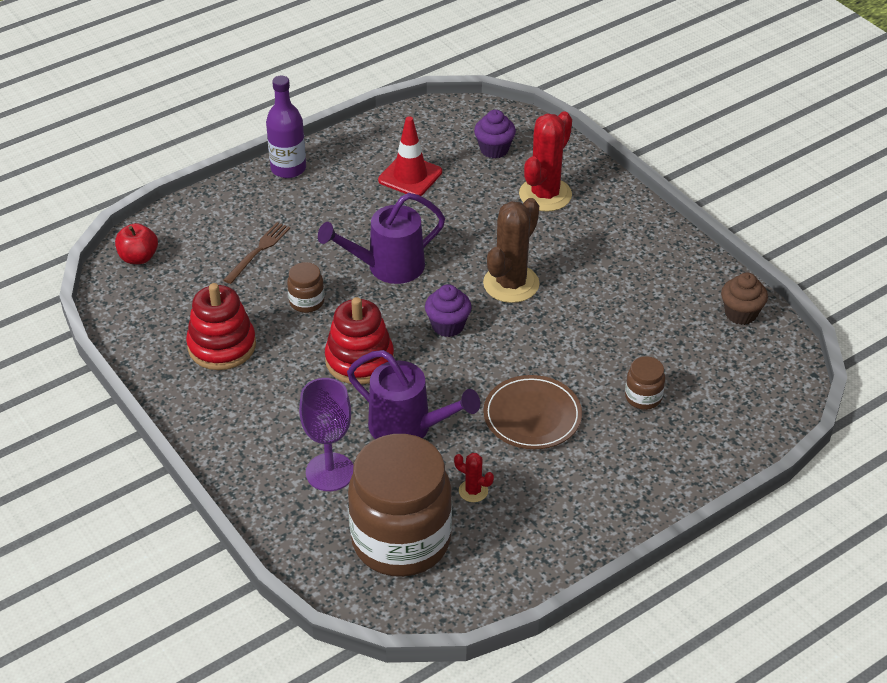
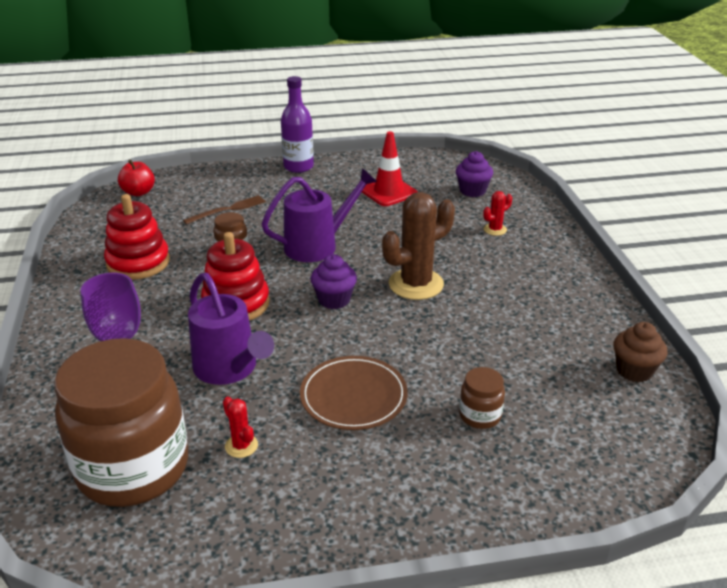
camera: 25 degrees right, 10 degrees down
(387, 267) = (318, 245): purple watering can -> purple watering can turned 150 degrees clockwise
(545, 195) = (495, 229): red cactus -> red cactus, size x0.47

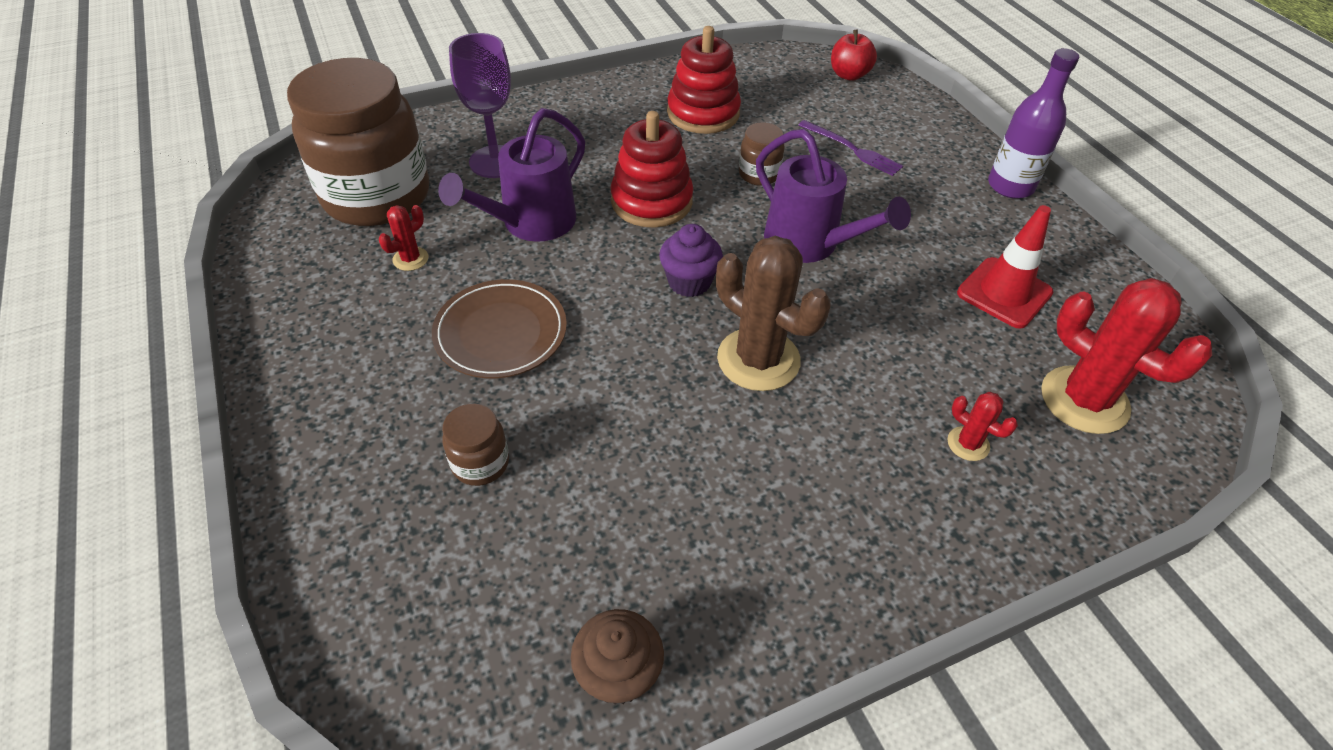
camera: 75 degrees right, 15 degrees up
(228, 210) = (852, 149): brown fork -> purple fork
(472, 191) = (1084, 400): purple cupcake -> red cactus

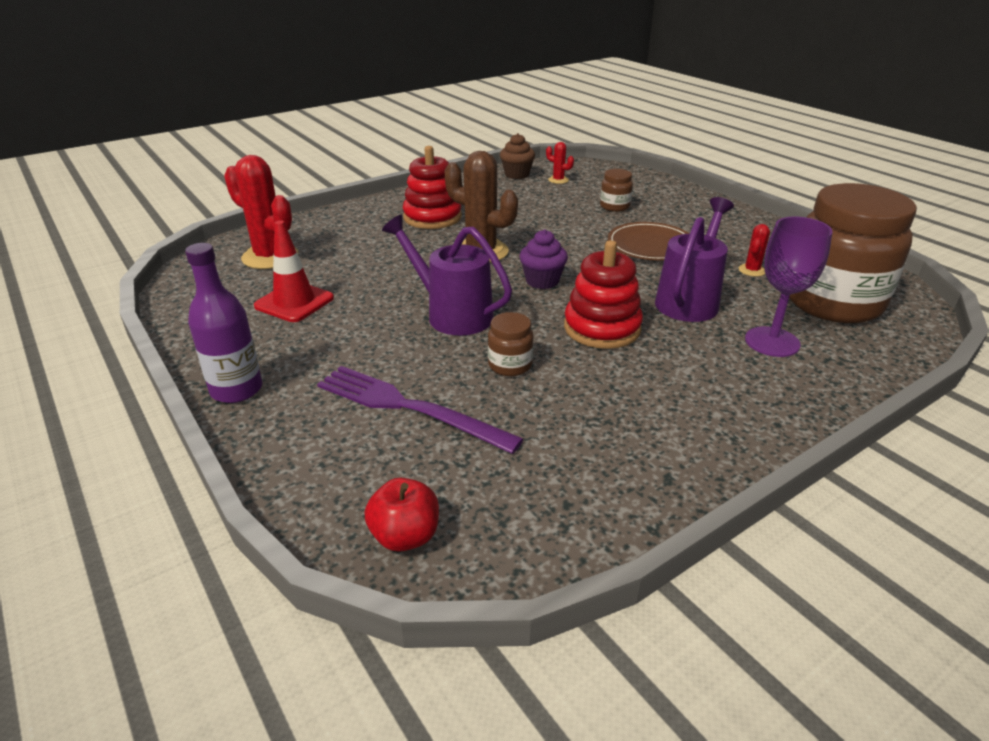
camera: 170 degrees right, 15 degrees down
(703, 113) = (599, 429): red stacking toy -> red stacking toy (432, 217)
(852, 149) = (409, 407): purple fork -> purple fork, size x1.65
(968, 444) = (354, 235): red cactus -> red cactus (558, 180)

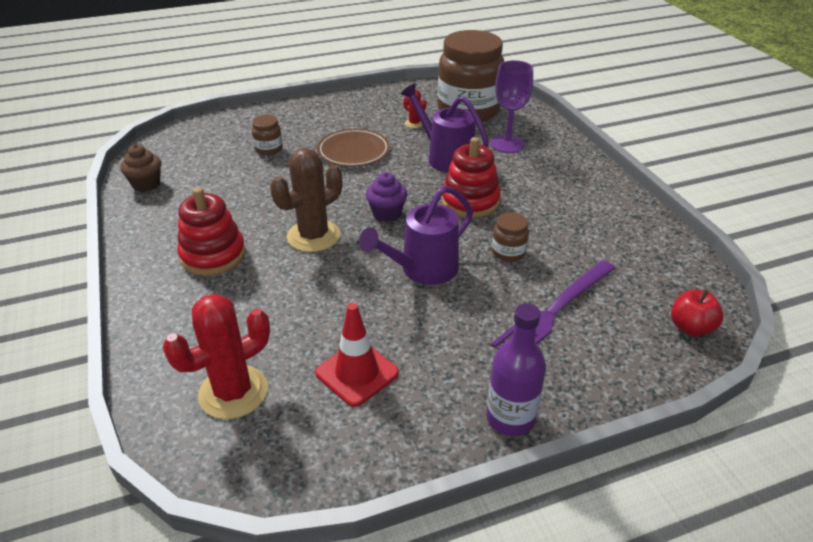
camera: 75 degrees left, 5 degrees up
(558, 180) = (184, 164): red cactus -> none

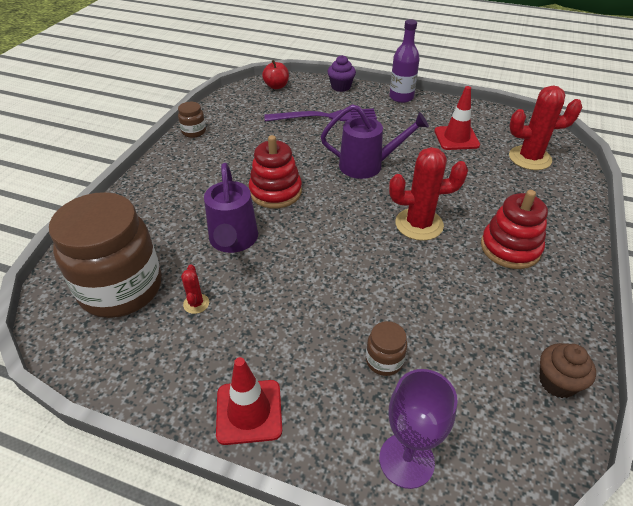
camera: 140 degrees left, 5 degrees up
(313, 236) = (419, 224): brown cactus -> red cactus
(324, 106) = (249, 411): none -> red traffic cone
(353, 151) = (300, 299): brown plate -> none
(387, 213) = (346, 214): purple cupcake -> purple cupcake (341, 87)
(507, 144) = (165, 225): purple goblet -> purple goblet (406, 460)
(508, 252) = (303, 150): brown jar -> brown jar (194, 132)

